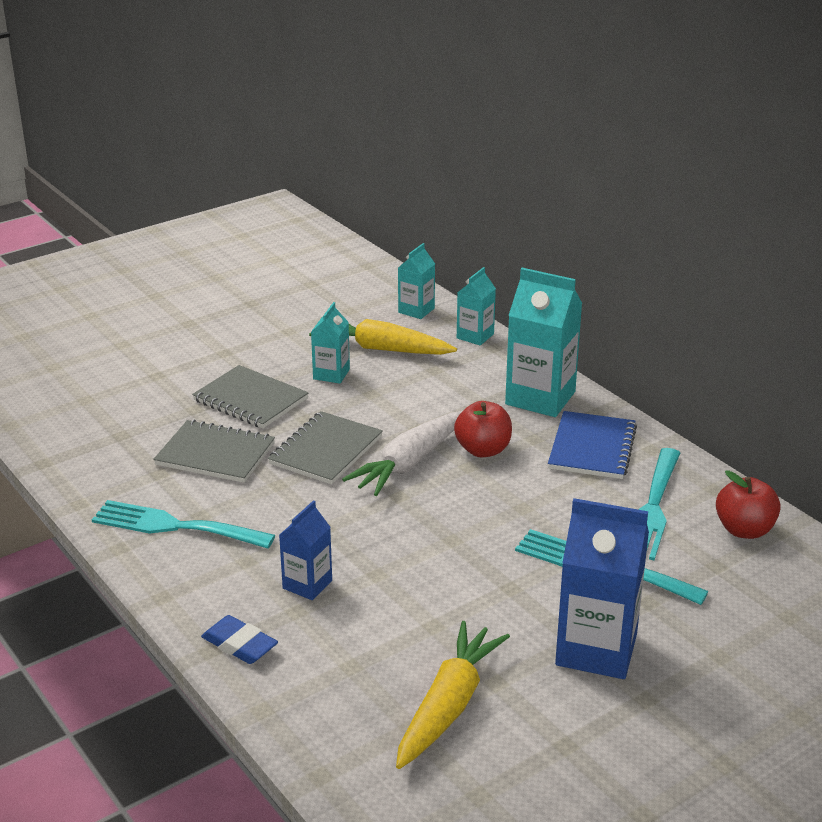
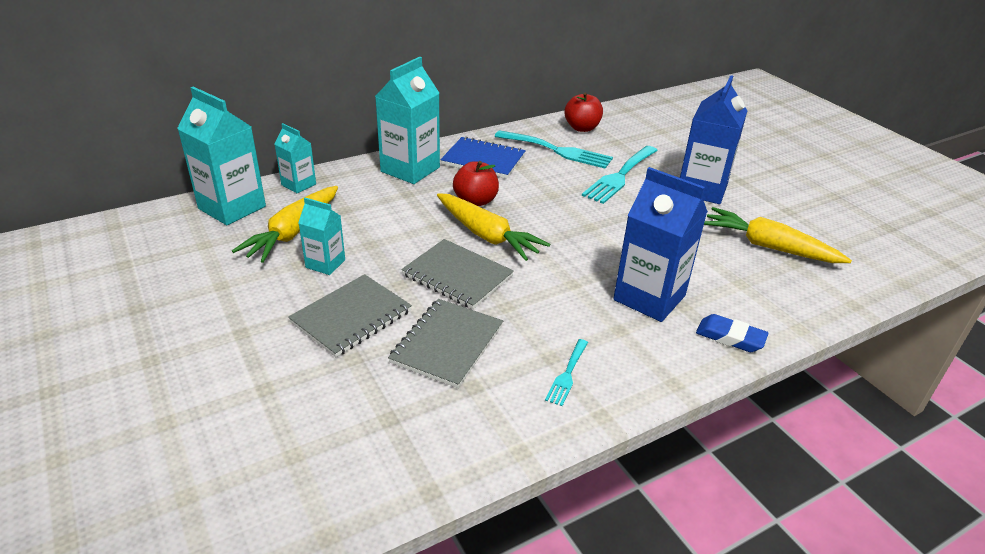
camera: 85 degrees left, 5 degrees up
(174, 526) = (567, 375): turquoise fork -> turquoise fork, size x0.51
(239, 645) = (730, 337): blue eraser -> blue eraser turned 75 degrees clockwise
(307, 584) = (649, 298): blue carton -> blue carton, size x1.82
(408, 463) = (487, 235): white carrot -> yellow carrot
(416, 310) = (232, 207): turquoise carton -> turquoise carton, size x1.82

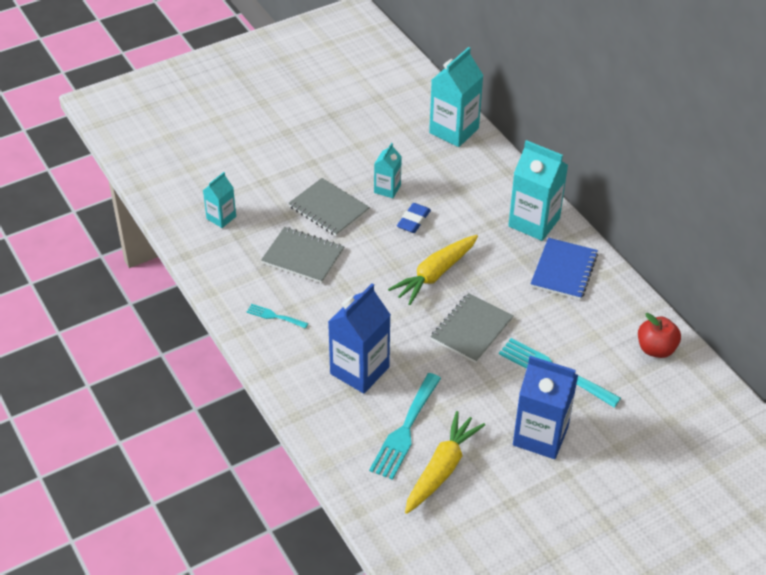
camera: 90 degrees right, 10 degrees up
(293, 232) = (425, 167): yellow carrot -> none
(298, 184) = (494, 159): turquoise carton -> turquoise carton (221, 218)
(457, 276) = (379, 259): grey notebook -> grey notebook (471, 329)
(475, 201) = (487, 266): red apple -> none
(558, 151) = (596, 326): turquoise fork -> turquoise fork (405, 430)
(730, 337) = (314, 413): blue eraser -> blue eraser (413, 220)

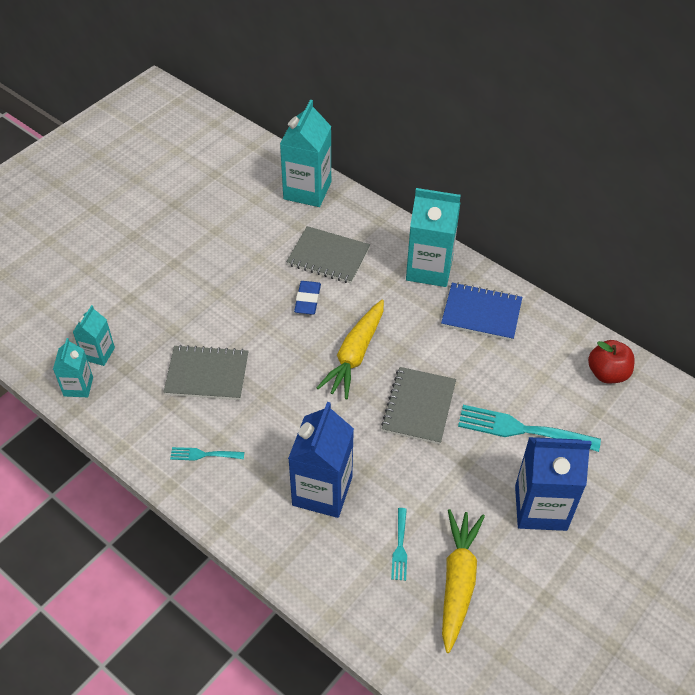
camera: 20 degrees left, 5 degrees up
(329, 209) = (213, 311): grey notebook -> grey notebook (328, 257)
(387, 189) = (265, 272): turquoise carton -> turquoise carton (78, 387)
(405, 430) = (400, 547): turquoise fork -> turquoise fork, size x0.51
(564, 270) = (481, 313): blue notebook -> blue notebook turned 75 degrees counterclockwise

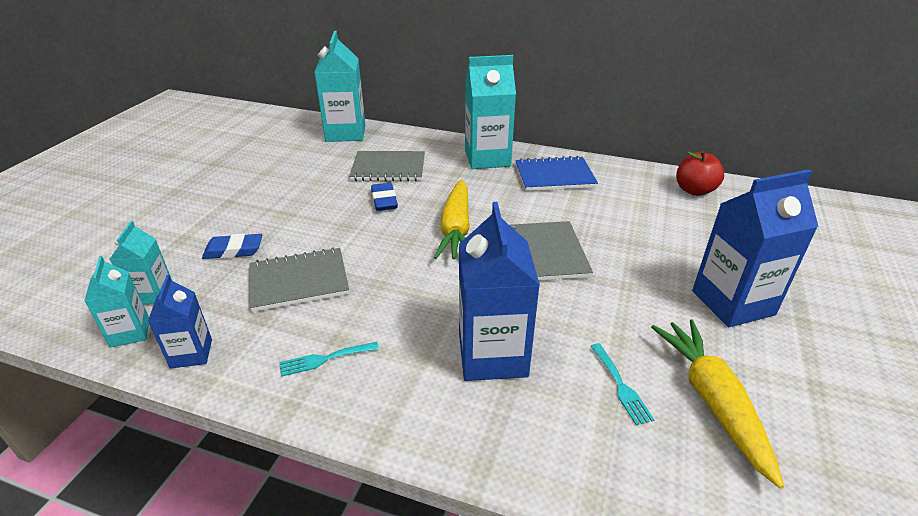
camera: 20 degrees left, 15 degrees down
(116, 419) = (191, 353): none -> blue carton
(166, 325) = (234, 250): none -> blue eraser
(521, 429) = (657, 246): turquoise fork -> none

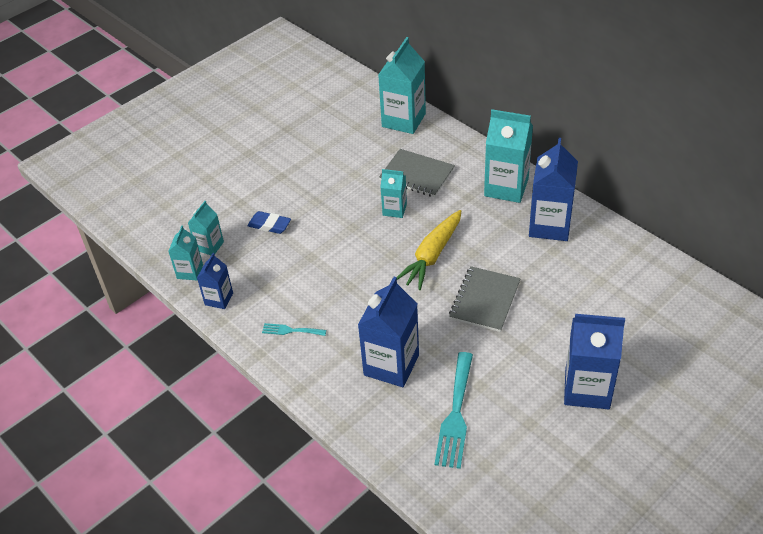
camera: 30 degrees right, 10 degrees up
(299, 281) = (300, 266): grey notebook -> none
(384, 200) = (394, 209): blue eraser -> turquoise carton
(554, 176) = (550, 225): blue notebook -> blue carton
(621, 386) = (455, 415): turquoise fork -> turquoise fork, size x1.95
(694, 190) = (661, 280): red apple -> none
(712, 401) = (505, 445): yellow carrot -> none

